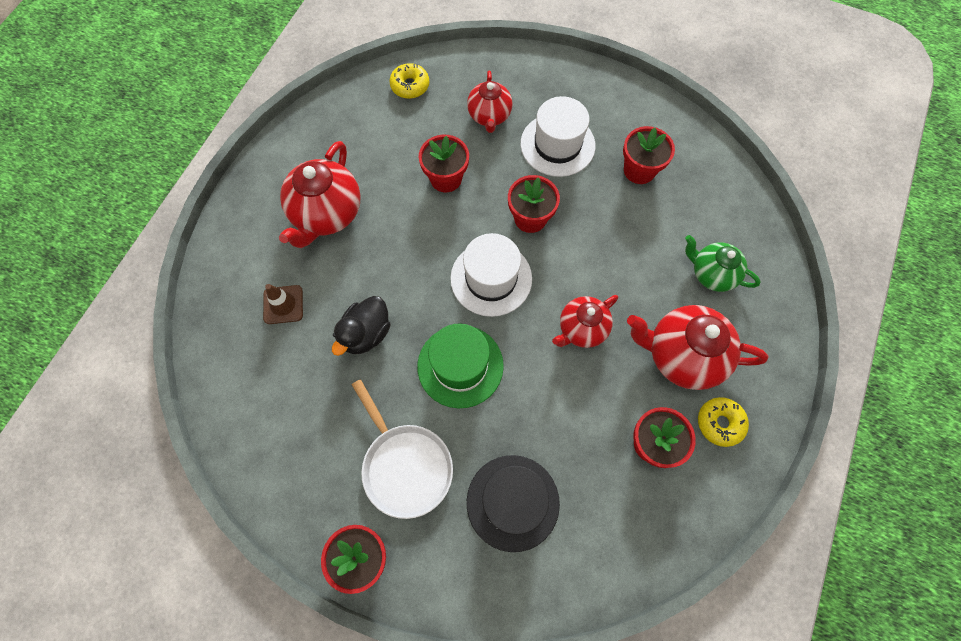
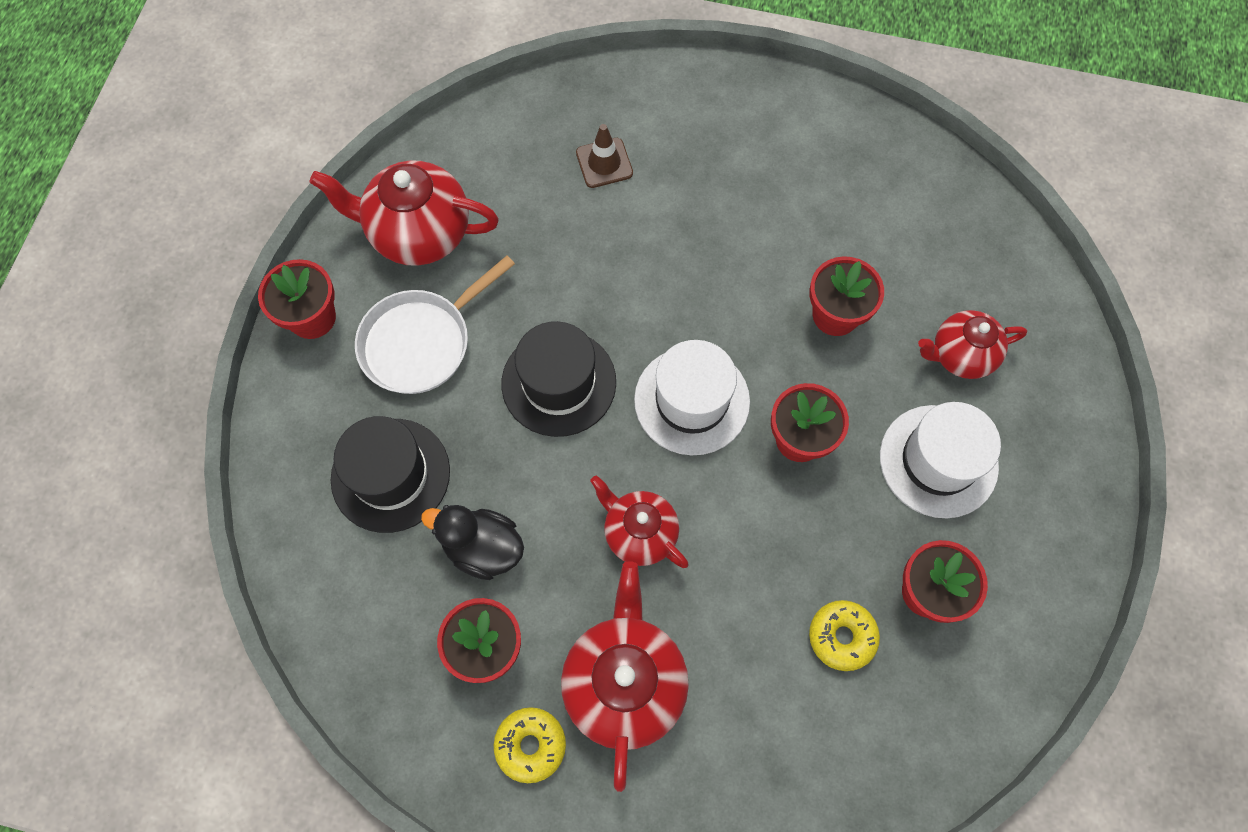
camera: 80 degrees right, 0 degrees up
(326, 214) = (741, 181): red teapot -> red teapot (418, 233)
(366, 333) = (583, 263): black duck -> black duck (483, 548)
(410, 86) = (979, 238): yellow donut -> yellow donut (841, 637)
(460, 366) = (558, 382): green hat -> black hat
(711, 274) = (768, 721): green teapot -> none

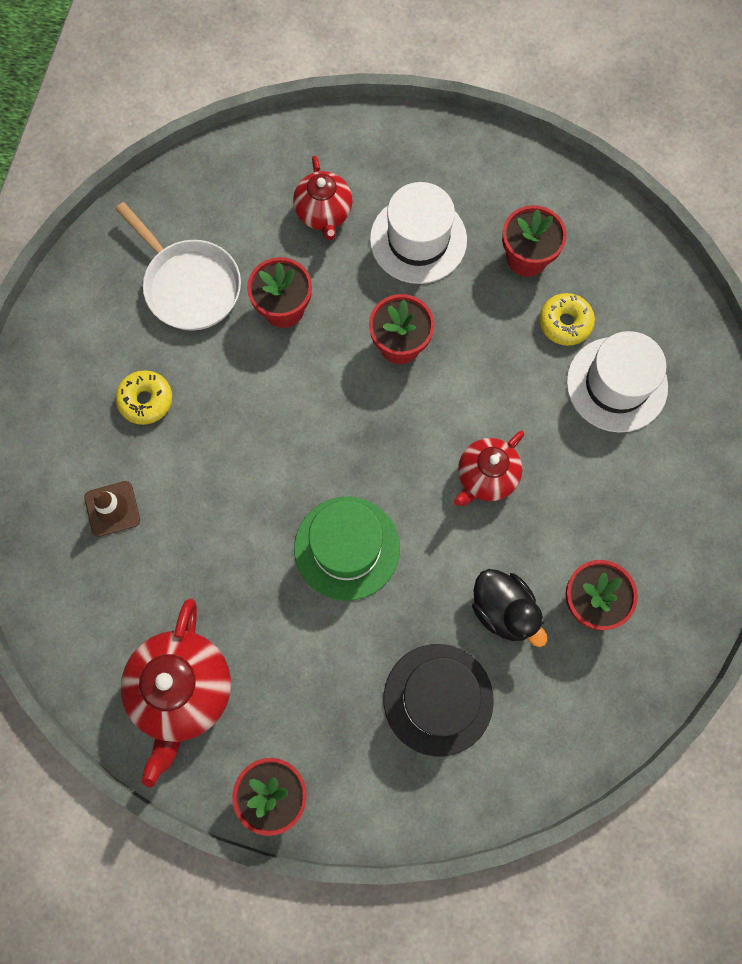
camera: 90 degrees left, 5 degrees up
(421, 342) = (303, 679): white pan -> white pan (189, 285)
(483, 548) = (504, 610): black duck -> black duck turned 60 degrees counterclockwise
(530, 745) = (665, 563): yellow donut -> yellow donut (146, 400)
(558, 382) = (347, 548): black hat -> green hat
(624, 682) = (610, 489): red teapot -> none
(692, 400) = (364, 431): white hat -> white hat (616, 384)

